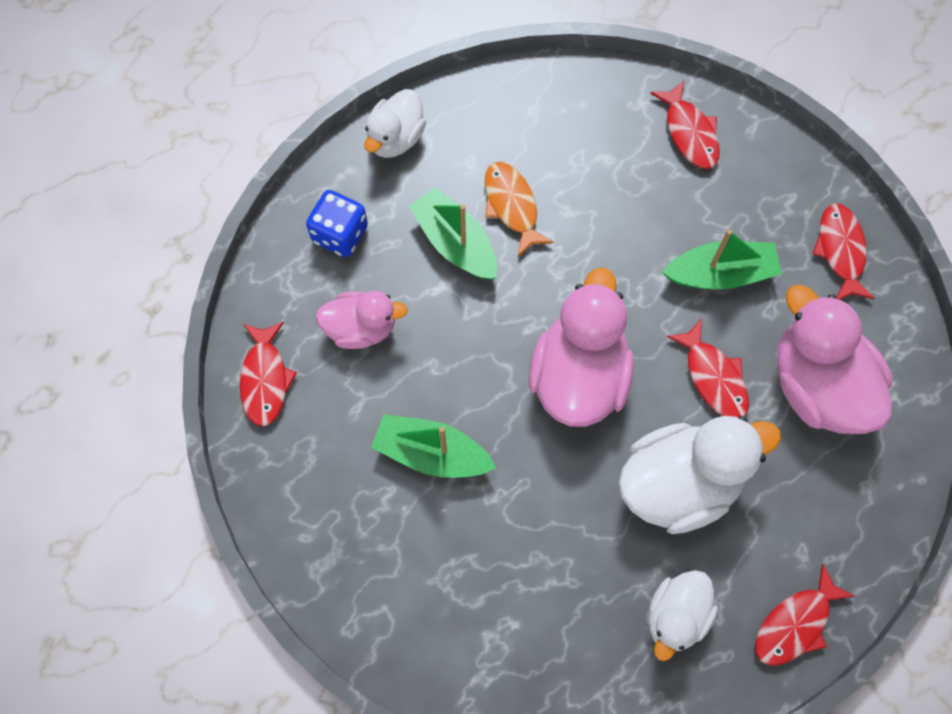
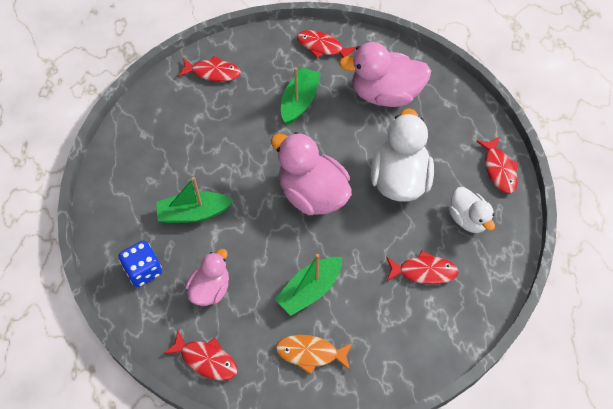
camera: 60 degrees left, 10 degrees down
(395, 138) = (106, 210): white duck -> none
(512, 206) = (192, 174): orange fish -> orange fish (310, 353)
(713, 377) = (352, 135): red fish -> red fish (424, 271)

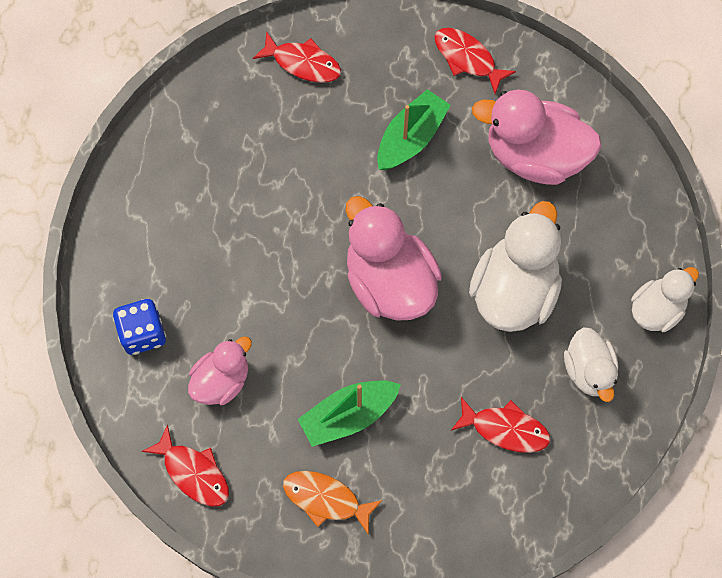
camera: 15 degrees right, 10 degrees up
(193, 213) = (225, 269): green boat -> none
(499, 169) = (656, 309): red fish -> white duck

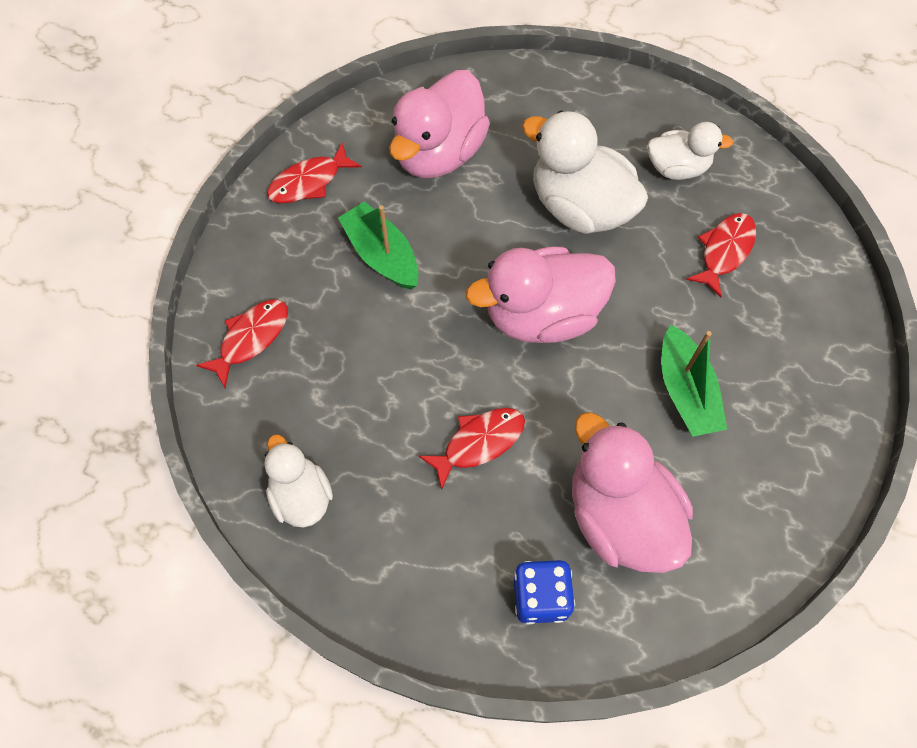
camera: 75 degrees left, 5 degrees down
(193, 473) = (727, 574): red fish -> red fish (479, 443)
(221, 380) = (620, 516): pink duck -> pink duck, size x1.70
(326, 499) = (776, 436): orange fish -> none
(656, 309) = (627, 100): white duck -> white duck (301, 496)

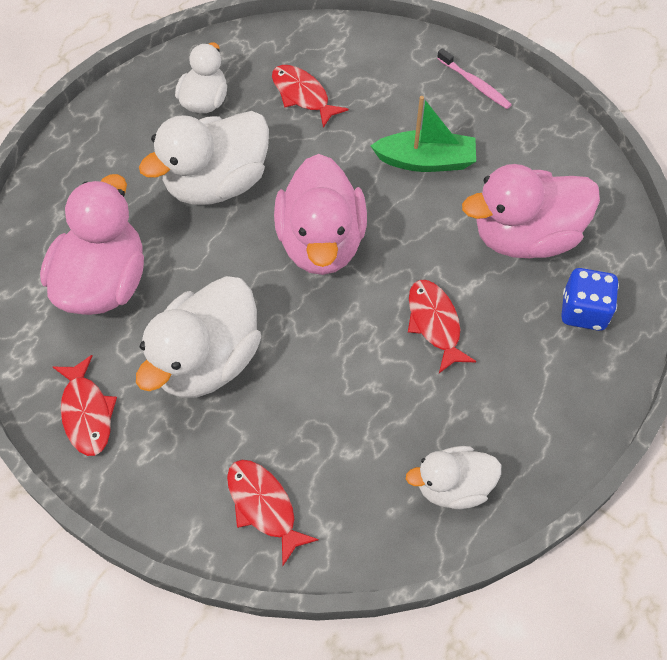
camera: 75 degrees left, 5 degrees down
(382, 255) = (207, 361): green boat -> white duck
(439, 153) = (104, 283): pink duck -> pink duck turned 120 degrees counterclockwise
(822, 421) = (475, 84): none -> pink toothbrush

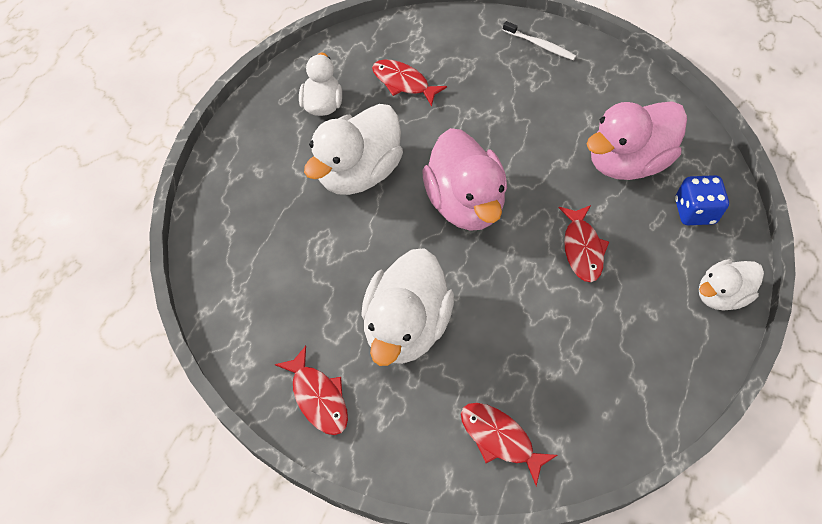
camera: 15 degrees left, 0 degrees up
(104, 283) = (292, 280): pink duck -> none
(426, 161) = (524, 116): green boat -> none
(435, 323) = (582, 249): red fish -> red fish turned 150 degrees counterclockwise
(453, 487) = (647, 381): white duck -> white duck (720, 295)
(475, 84) = (540, 45): pink toothbrush -> white toothbrush

